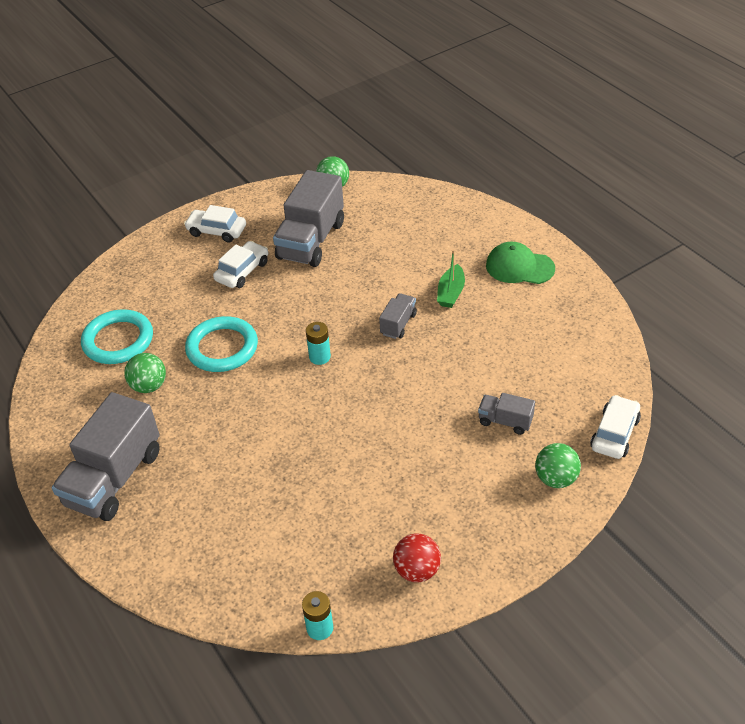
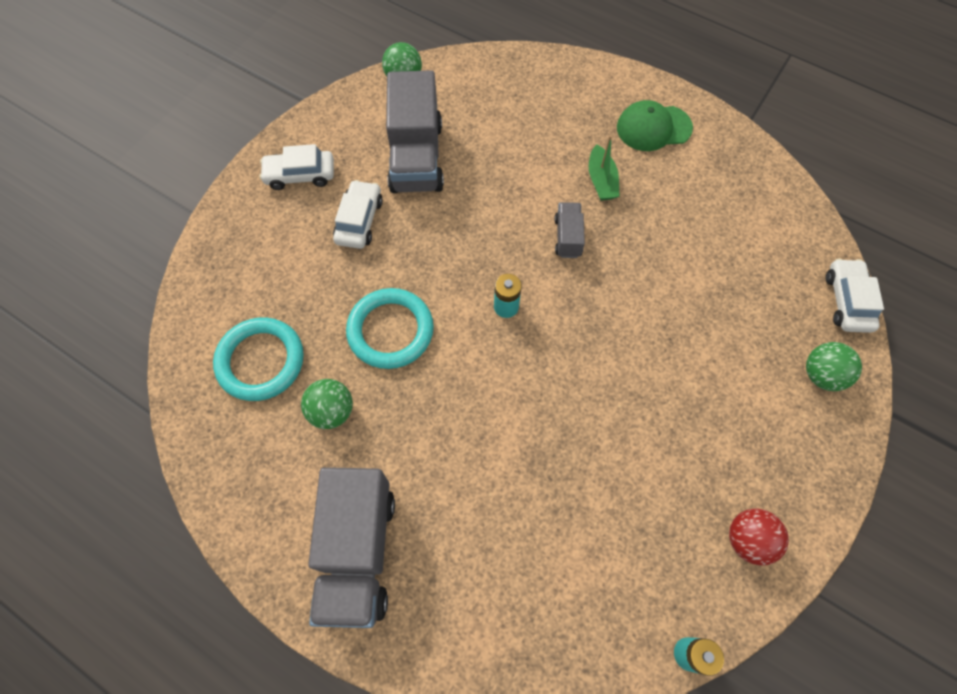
camera: 25 degrees left, 20 degrees up
(505, 421) = (738, 323): grey truck -> none

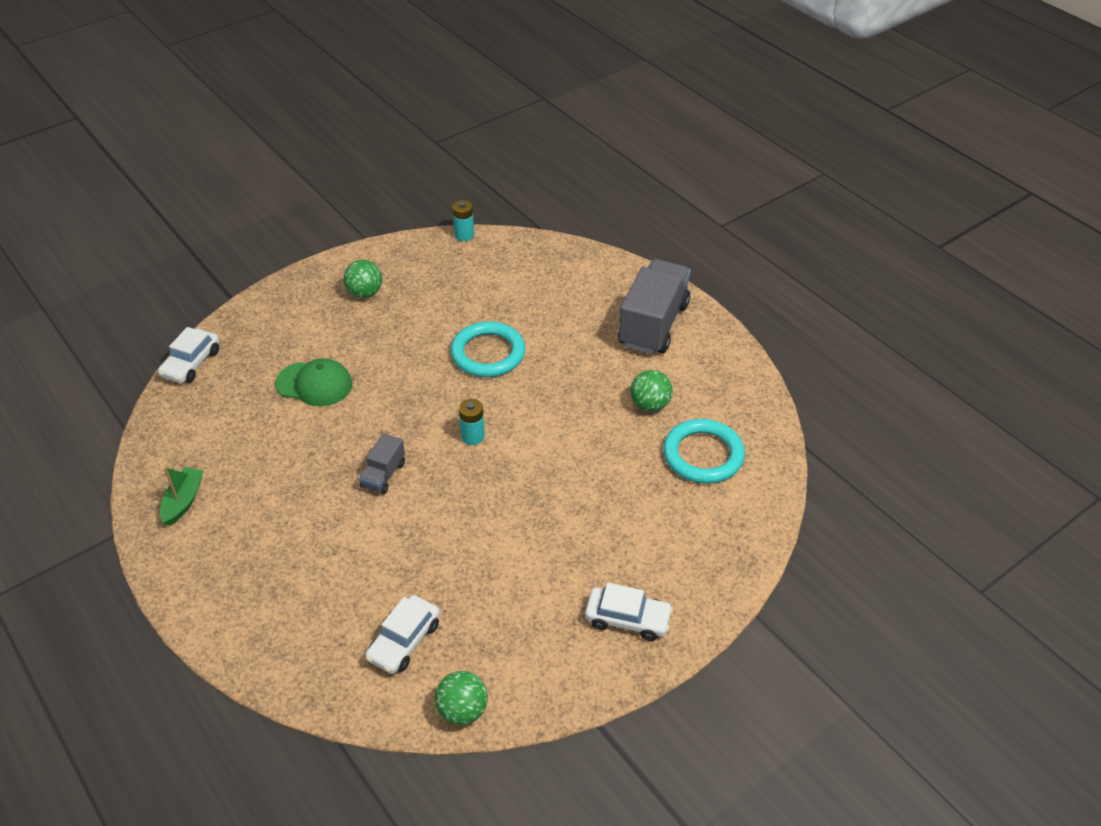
camera: 160 degrees left, 20 degrees down
(359, 221) = (578, 549): white car -> white car (404, 641)
(390, 330) = (582, 446): turquoise ring -> turquoise ring (488, 353)
(416, 157) = (491, 600): grey truck -> none
(601, 181) = (315, 516): green boat -> green boat (183, 501)
(653, 128) = (220, 555): green cap -> green cap (314, 384)
(747, 539) = (389, 267): red ball -> none
(821, 375) = (259, 327): green ball -> green ball (365, 293)

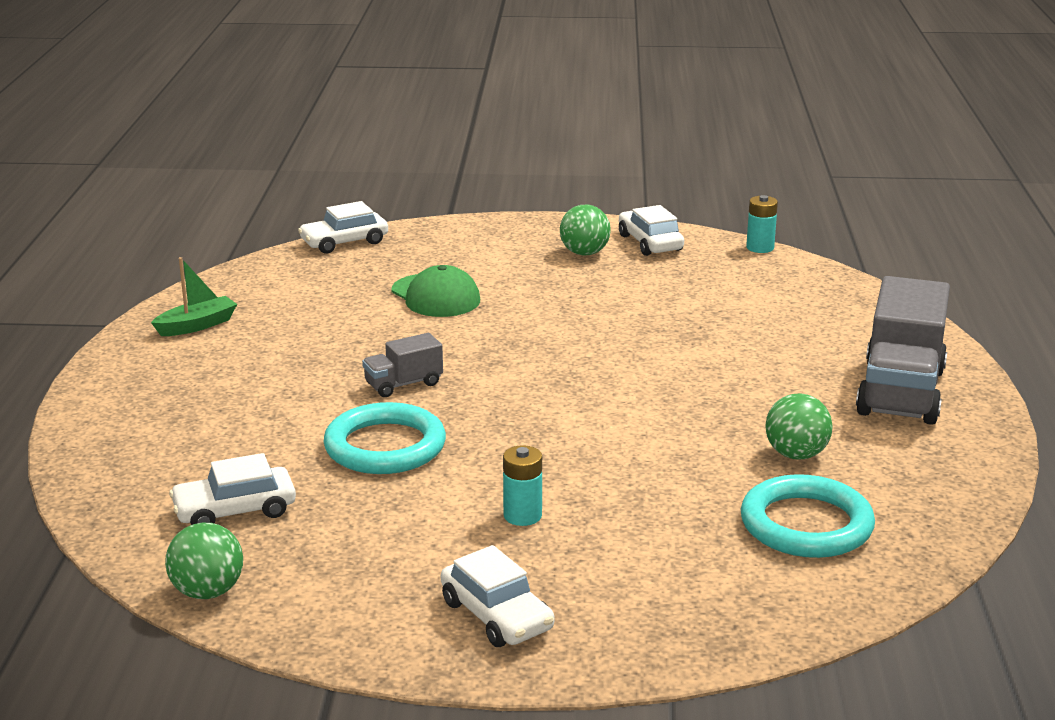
camera: 40 degrees right, 20 degrees down
(395, 262) = (650, 243): none -> white car
(473, 436) = (541, 395): turquoise battery -> turquoise battery (522, 516)
(488, 353) = (654, 341): turquoise ring -> turquoise ring (385, 446)
(653, 324) = (901, 392): grey truck -> grey truck turned 135 degrees clockwise

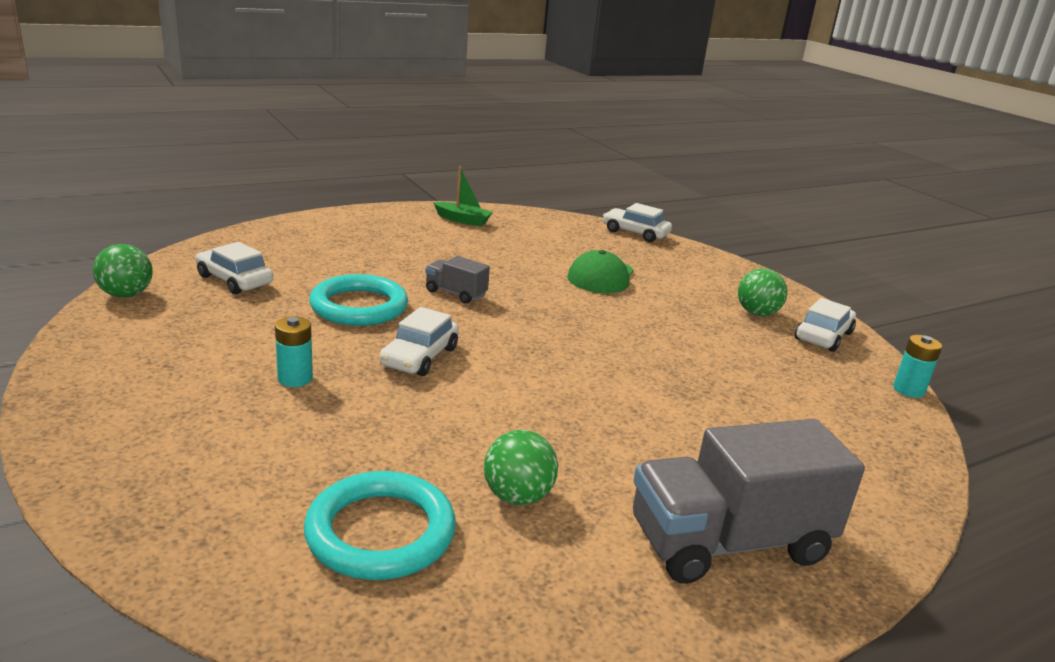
camera: 55 degrees right, 0 degrees up
(497, 615) = (133, 400): white car -> white car (420, 357)

